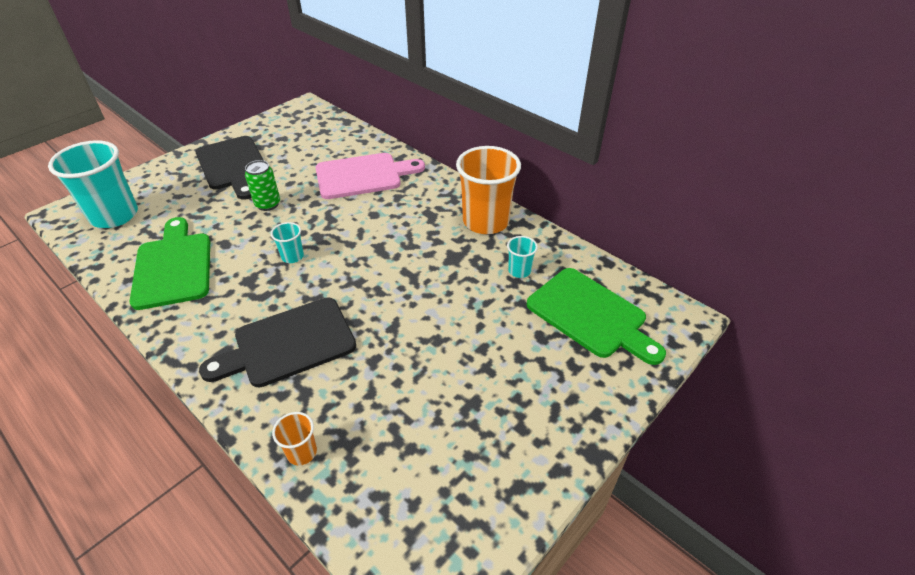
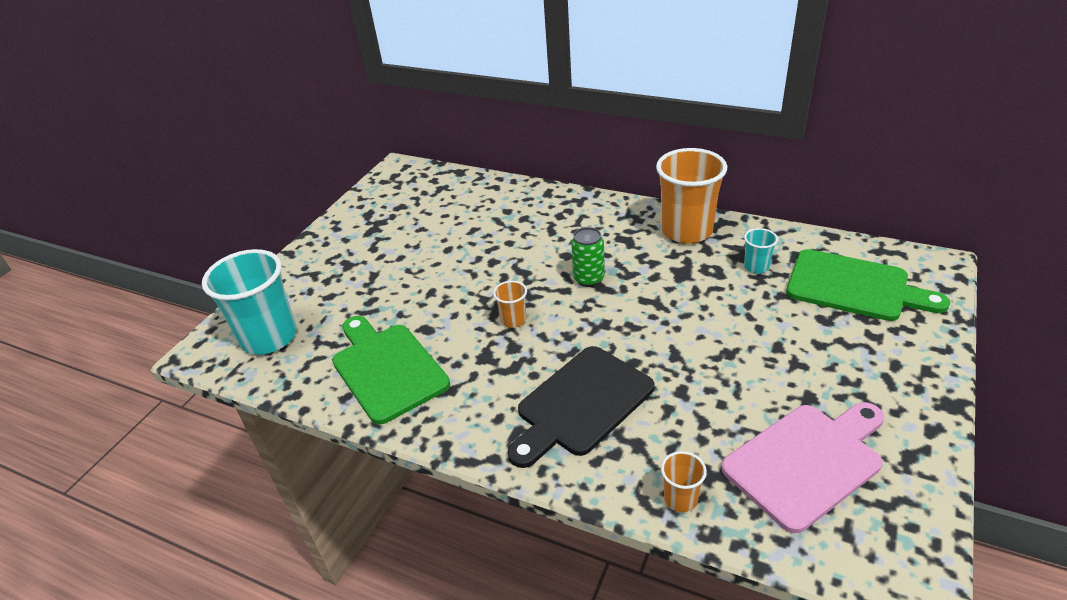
camera: 15 degrees left, 5 degrees down
(233, 165) = (367, 248): black cutting board -> none
(268, 204) = (441, 277): green can -> green can (588, 279)
(292, 256) = (513, 320): turquoise cup -> orange cup
(363, 175) = (523, 221): pink cutting board -> pink cutting board (806, 461)

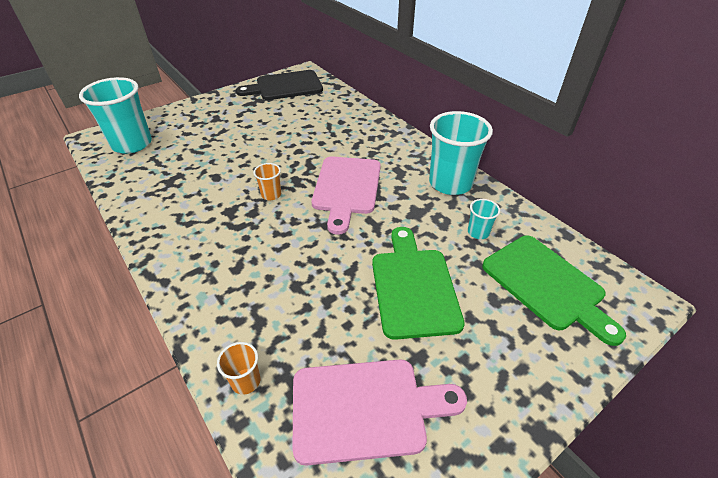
camera: 25 degrees right, 5 degrees up
(387, 369) = (169, 191): green cutting board -> green cutting board (413, 287)
(581, 404) = (253, 273): black cutting board -> black cutting board (285, 86)
(588, 279) = (347, 188): green can -> pink cutting board
(686, 231) = (450, 183): orange cup -> turquoise cup

